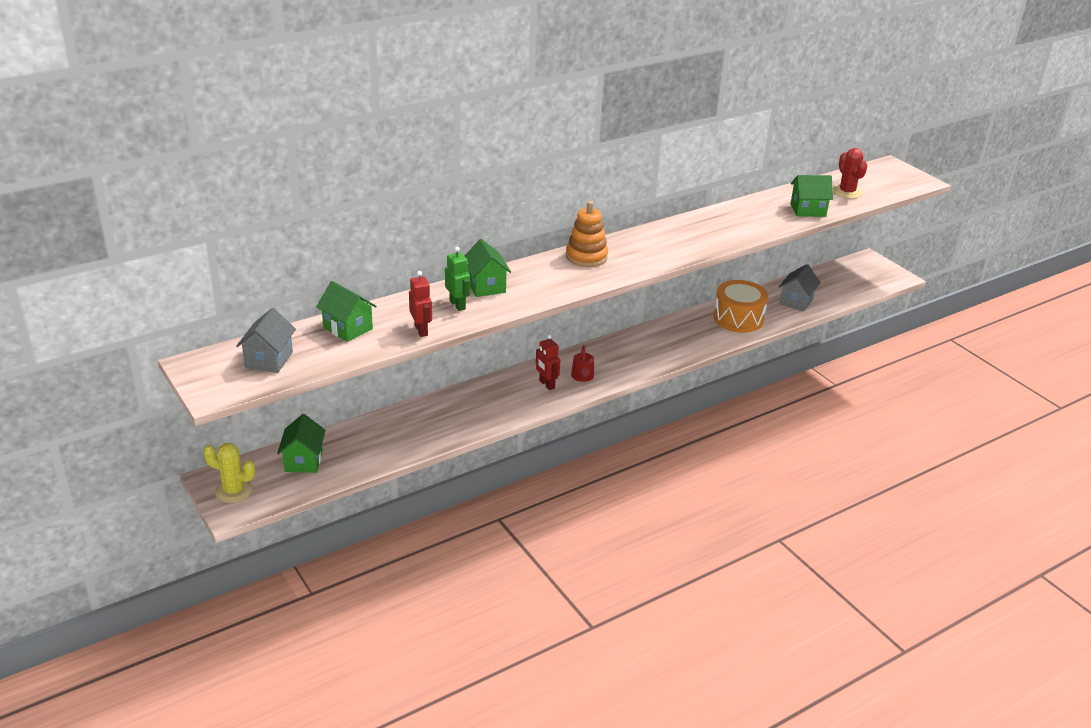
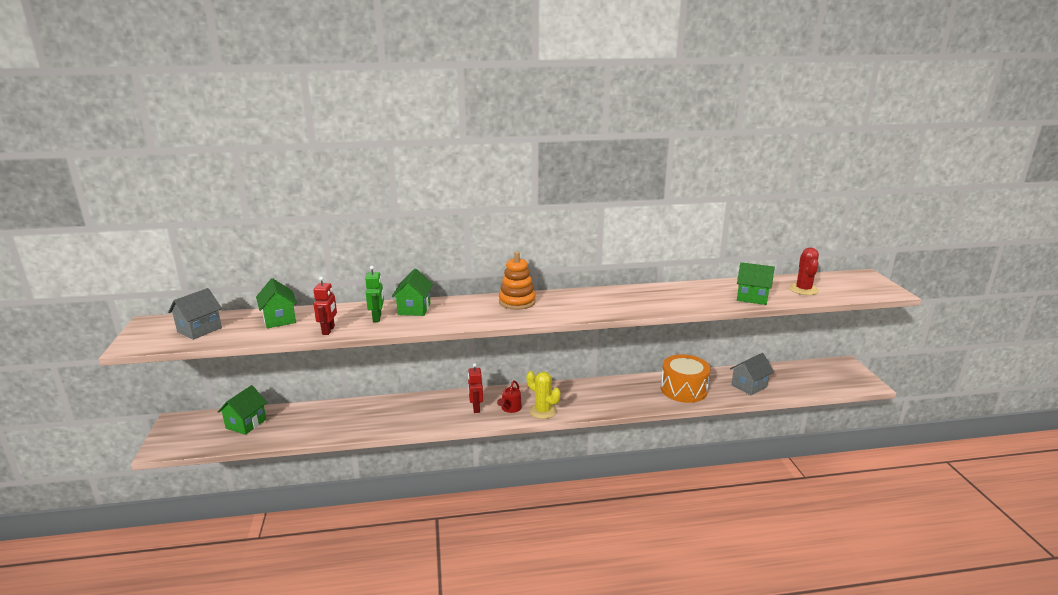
camera: 25 degrees right, 10 degrees down
(233, 491) = (179, 434): yellow cactus -> yellow cactus (543, 411)

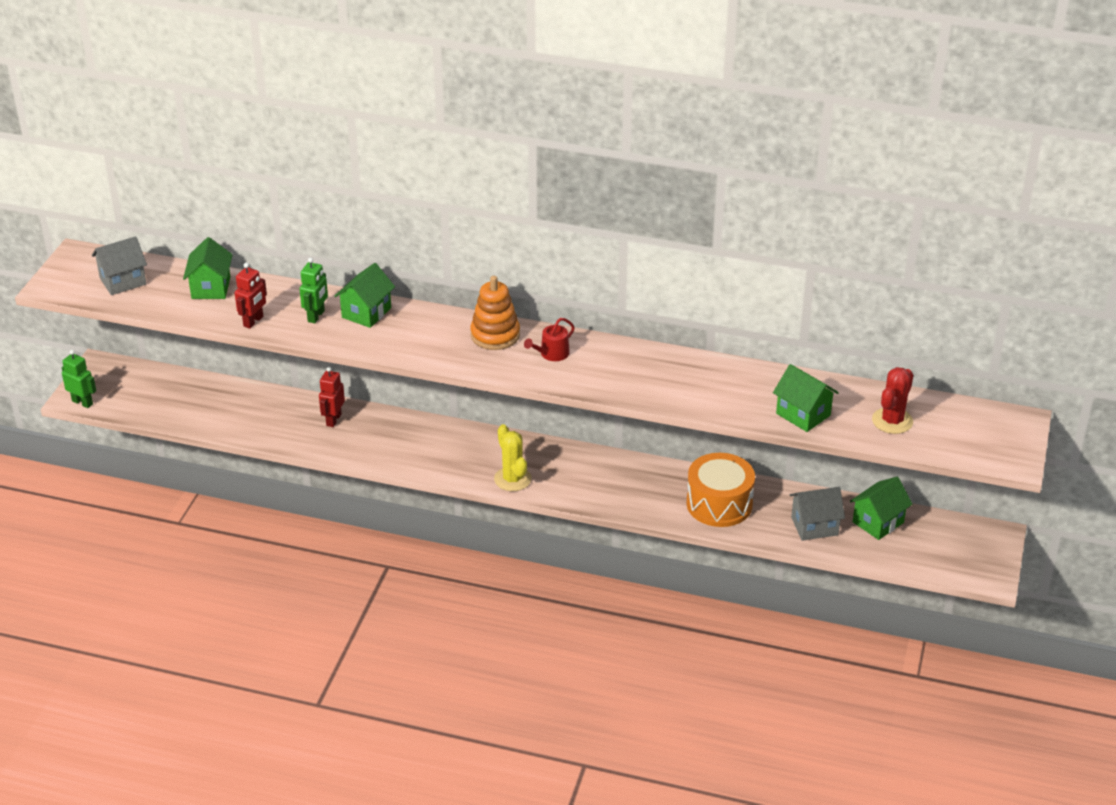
camera: 25 degrees right, 15 degrees up
(170, 449) = (82, 402): none -> green robot
(246, 424) = (170, 392): green house -> green house (878, 522)
(476, 408) = (436, 450): red robot -> red robot (333, 420)
(510, 408) = (476, 463): red watering can -> red watering can (552, 354)

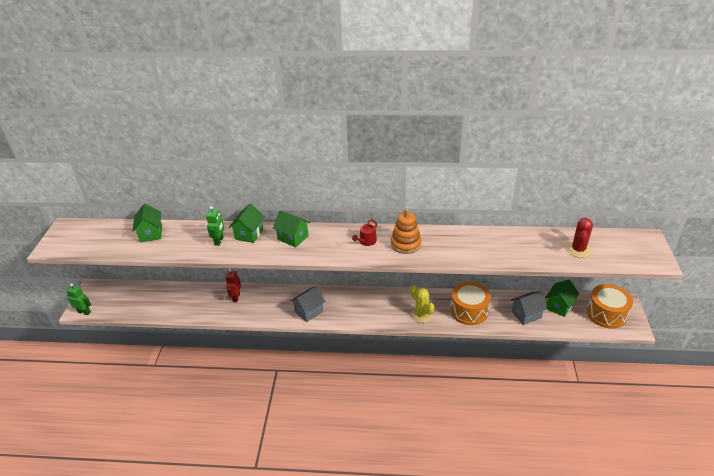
camera: 10 degrees left, 0 degrees up
(123, 281) = (95, 238): grey house -> grey house (309, 311)
(253, 321) = (181, 250): red robot -> none
(495, 335) = (329, 235): orange stacking toy -> orange stacking toy (405, 244)
(512, 479) = (348, 316): yellow cactus -> yellow cactus (421, 315)
(803, 414) = (526, 254): green house -> green house (293, 238)
(954, 547) = (606, 314): none -> orange drum

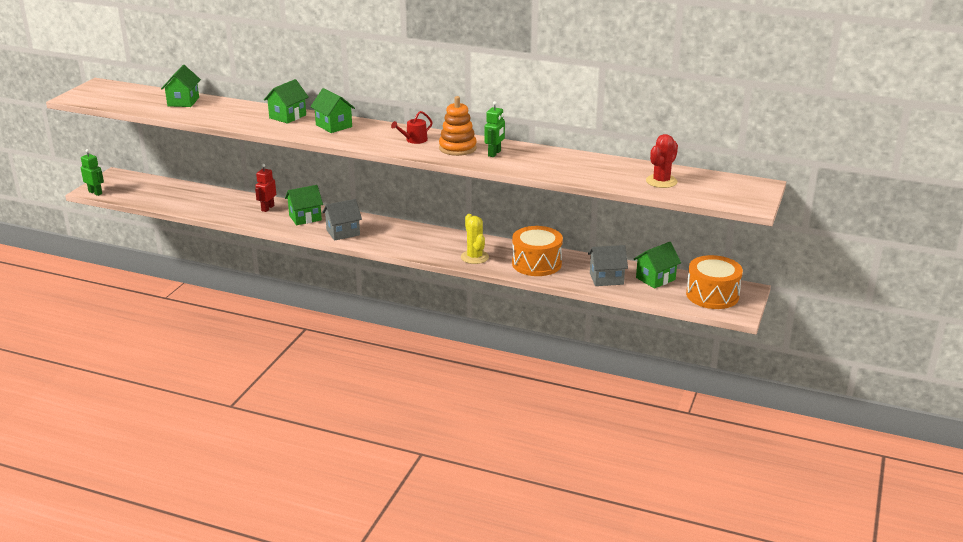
camera: 15 degrees right, 10 degrees down
(219, 241) = (251, 117): green robot -> green robot (494, 153)
(271, 301) = (305, 218): none -> green house

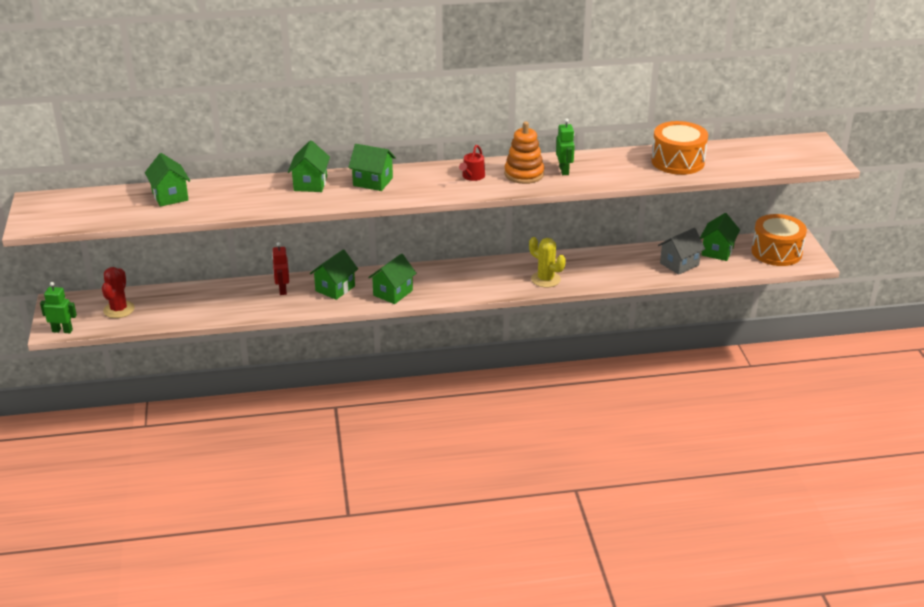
camera: 30 degrees left, 5 degrees up
(343, 232) = (393, 293): grey house -> green house
(536, 263) = (606, 268): orange drum -> orange drum (678, 161)
(661, 181) = (736, 160): red cactus -> red cactus (119, 309)

